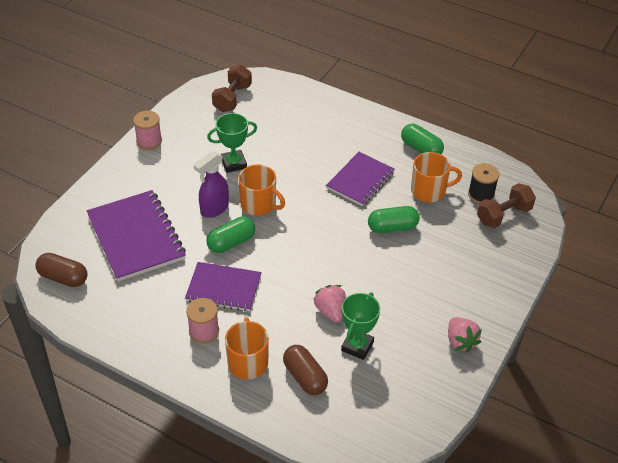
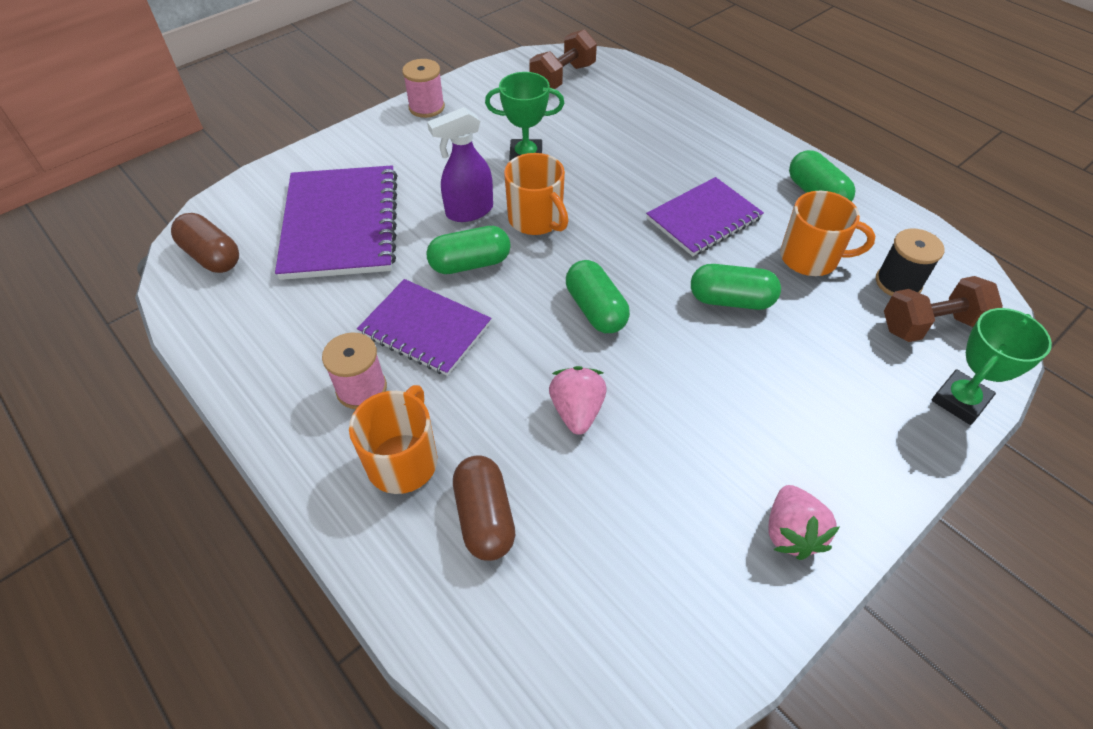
camera: 20 degrees right, 5 degrees up
(318, 252) = (595, 309): none -> green capsule
(357, 346) = (598, 486): green trophy -> green trophy (959, 400)

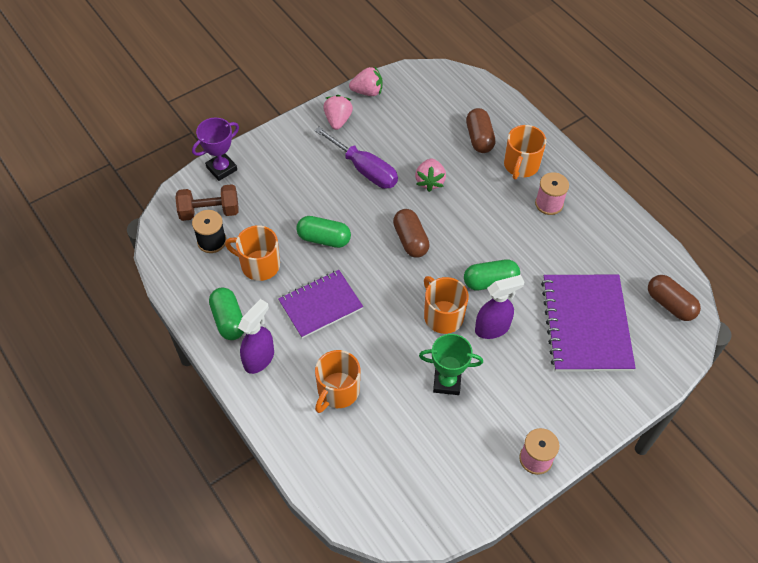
camera: 175 degrees left, 5 degrees up
(425, 329) = (516, 236): purple notebook -> none
(563, 77) = (404, 493): brown dumbbell -> none
(595, 309) = (410, 240): green capsule -> brown capsule
(653, 141) = (337, 391): none -> orange mug
(701, 423) = (364, 170): none -> purple screwdriver
(752, 624) = (367, 91): none -> pink strawberry
(757, 162) = (259, 359): none -> purple spray bottle
(959, 400) = (221, 168): green trophy -> purple trophy

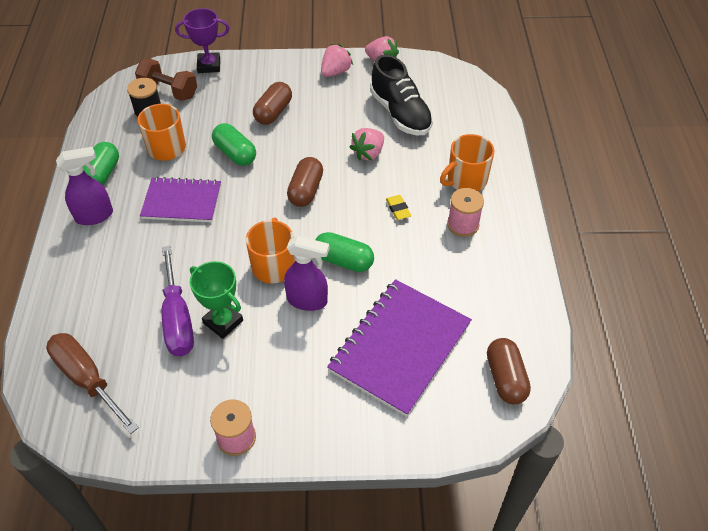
camera: 35 degrees right, 5 degrees down
(337, 391) = (127, 275): orange mug -> none
(364, 170) = (321, 118): purple screwdriver -> purple screwdriver (177, 319)
(388, 489) = (87, 379): none -> brown screwdriver
(424, 132) = (400, 113): none -> black shoe
(479, 138) = (447, 140): brown capsule -> brown capsule (273, 112)
(493, 217) = (398, 209): none -> yellow eraser

